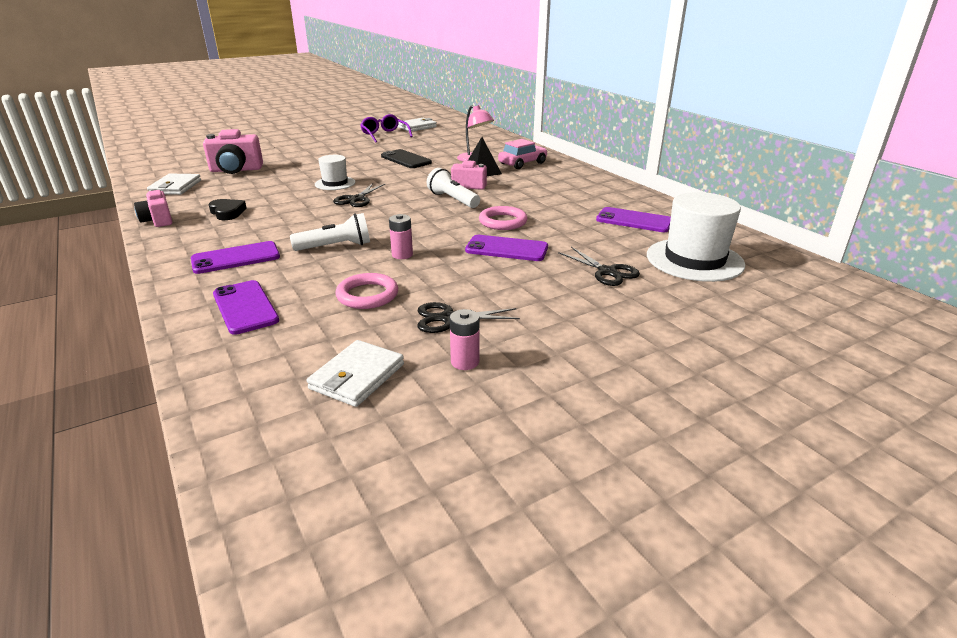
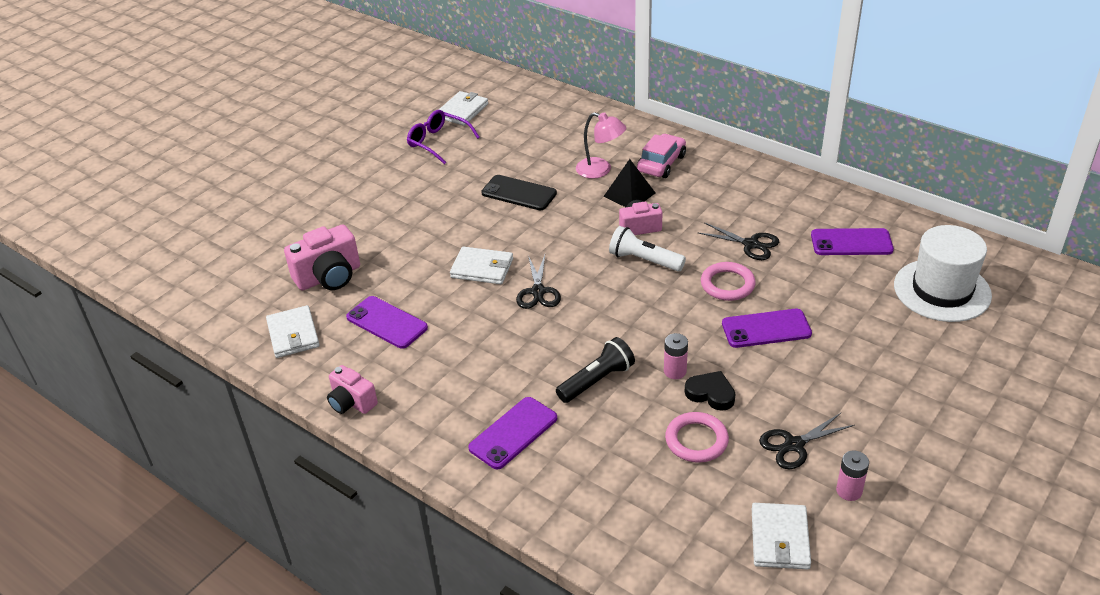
camera: 20 degrees left, 10 degrees up
(227, 212) = (416, 362): black heart -> black heart (711, 393)
(245, 307) = (601, 496): purple phone -> purple phone (387, 322)
(335, 183) = (482, 268): white hat -> white wallet
(336, 246) = (597, 380): white flashlight -> black flashlight
(607, 272) = (879, 334): black scissors -> black scissors (751, 244)

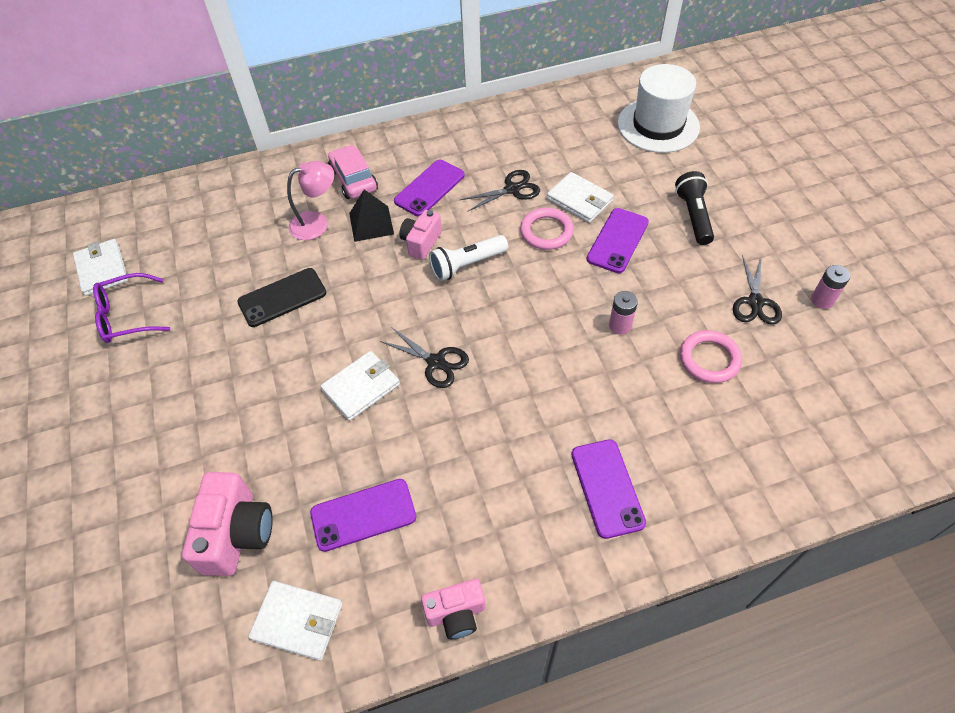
camera: 55 degrees left, 15 degrees up
(597, 380) = (588, 385): black flashlight -> black flashlight (693, 216)
(711, 393) = (663, 318): black heart -> none
(780, 539) = (846, 370): white wallet -> white wallet (579, 200)
(851, 242) = (565, 136): purple phone -> purple phone (429, 188)

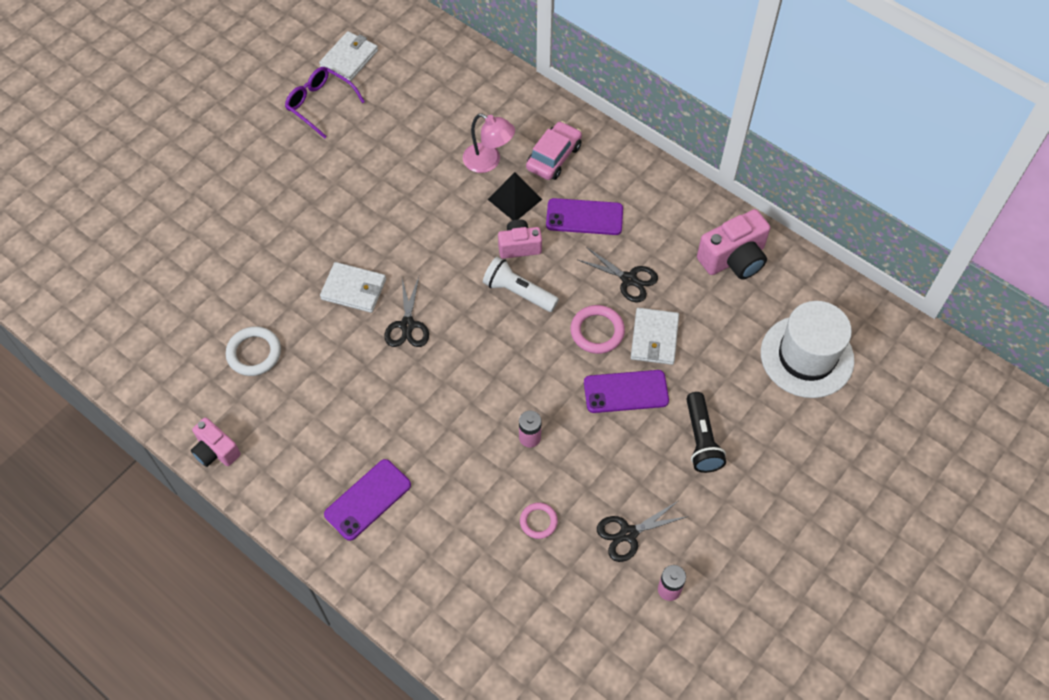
camera: 55 degrees right, 5 degrees up
(237, 534) = (198, 288): pink camera -> pink camera (733, 259)
(282, 297) = (400, 187): black phone -> none
(298, 621) = (160, 361): white wallet -> none
(363, 514) = (254, 353): purple phone -> white ring
(693, 216) = (701, 440): black flashlight -> black flashlight turned 120 degrees clockwise
(709, 359) = (538, 521): pink ring -> pink ring, size x0.64

